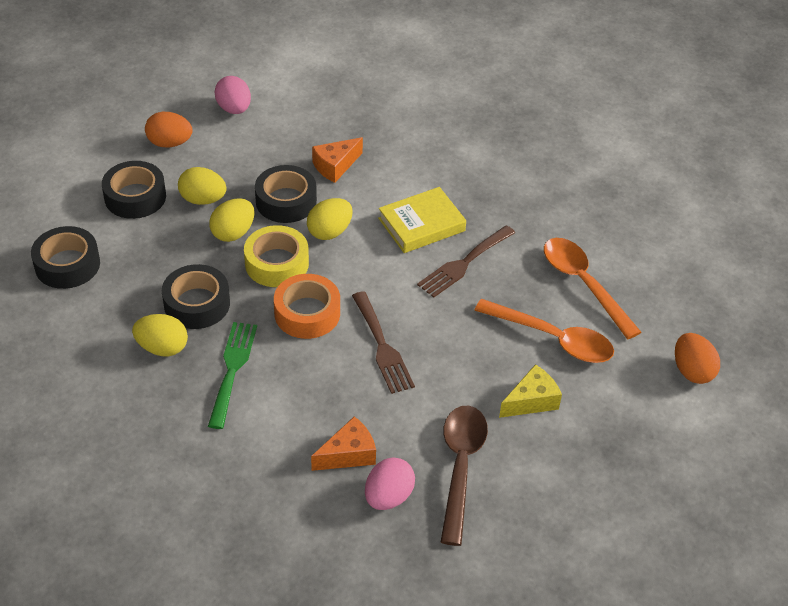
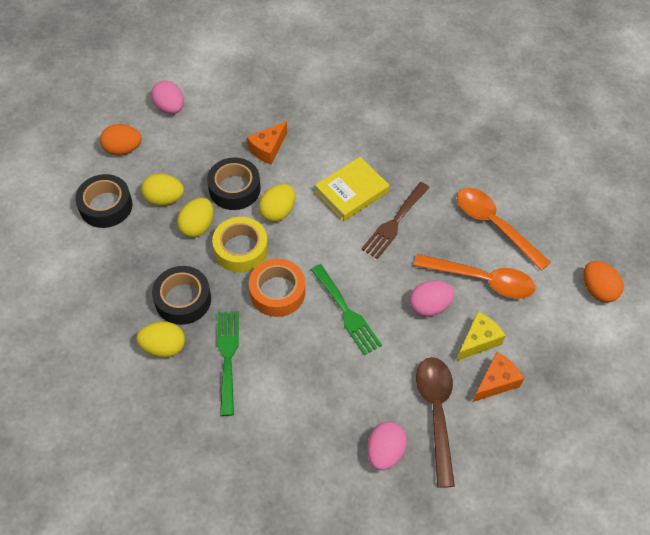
camera: 10 degrees left, 10 degrees up
(67, 265) = (63, 281): black tape -> none
(348, 454) = (343, 419): orange cheese -> orange cheese (496, 382)
(382, 347) = (346, 312): brown fork -> green fork
(482, 356) = (429, 306): none -> pink egg

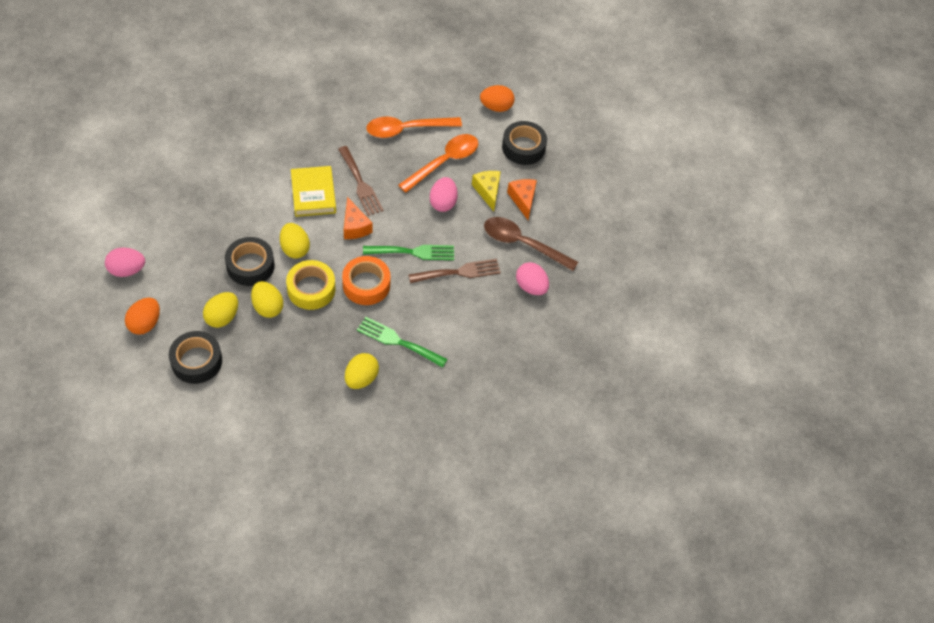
camera: 65 degrees left, 0 degrees up
(183, 300) = (328, 347): black tape -> black tape (523, 147)
(267, 149) = (228, 225): orange cheese -> orange cheese (355, 226)
(352, 368) = (459, 272): none -> brown fork

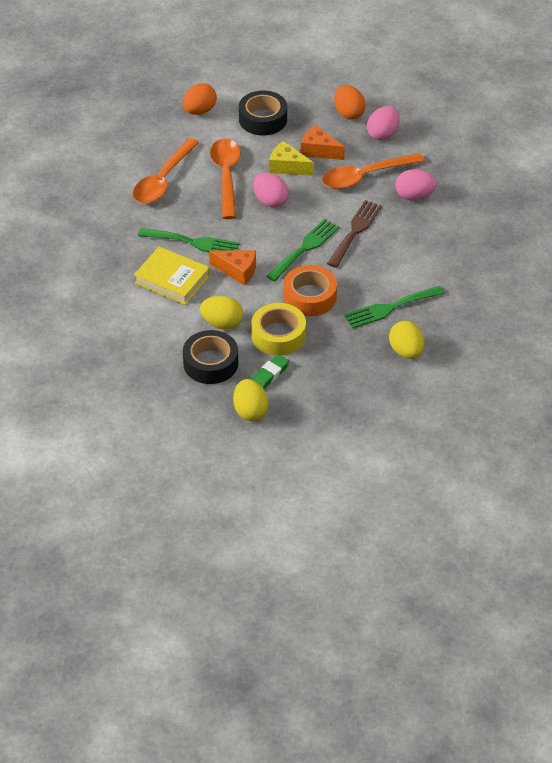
camera: 45 degrees left, 10 degrees down
(127, 270) = (127, 453): pink egg -> pink egg (383, 134)
(145, 323) = (204, 469): orange egg -> orange egg (348, 113)
(196, 361) = (282, 453): black tape -> none
(267, 307) = (269, 374): yellow egg -> green eraser
(360, 184) = (193, 242): brown fork -> green fork
(523, 244) = (365, 176): brown spoon -> orange spoon

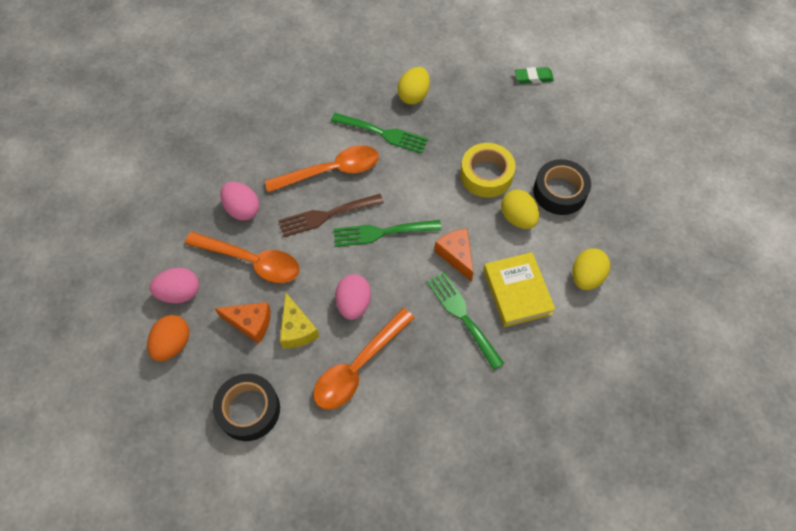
camera: 135 degrees left, 15 degrees up
(163, 180) = (417, 415): orange spoon -> orange spoon (331, 171)
(199, 111) = (290, 481): orange egg -> none
(250, 411) = (567, 135): yellow egg -> yellow egg (586, 277)
(269, 374) = (525, 150): green eraser -> green eraser (533, 77)
(310, 297) = (428, 187): orange tape -> none
(319, 150) = (250, 323): orange cheese -> orange cheese turned 60 degrees counterclockwise

